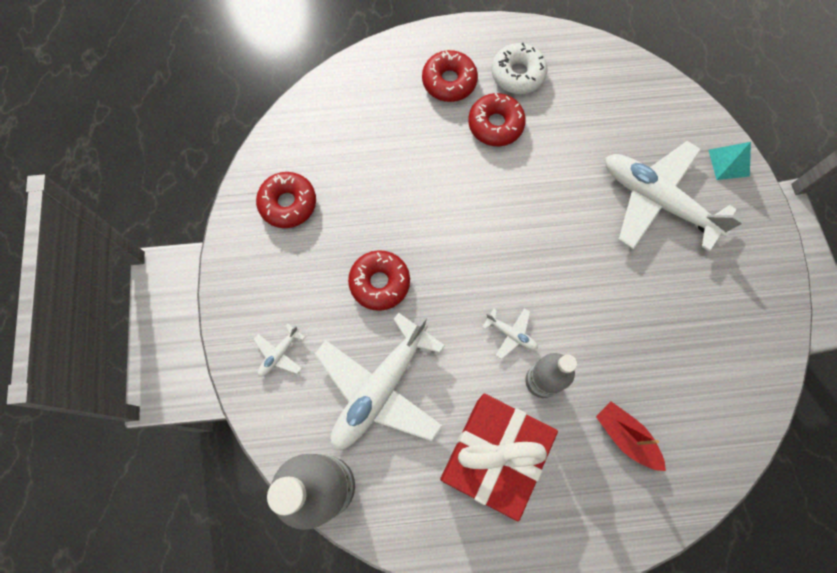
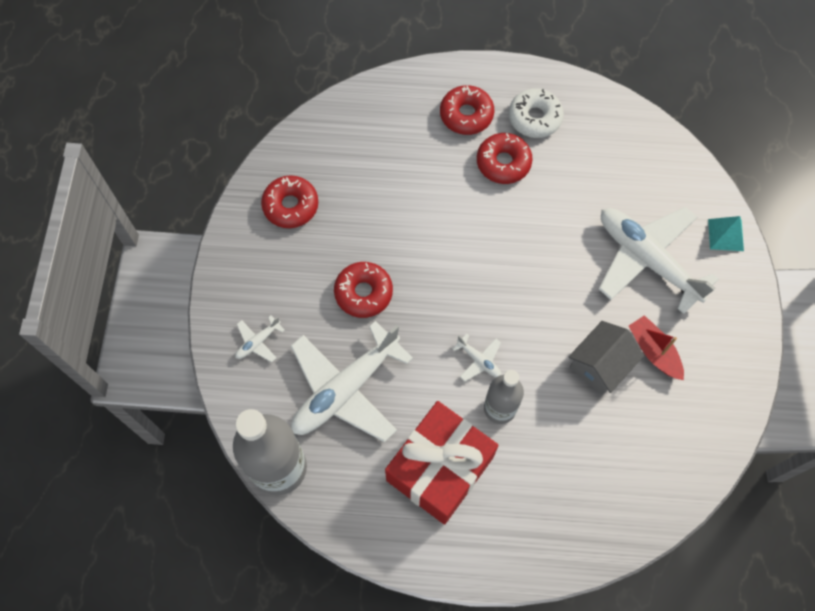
camera: 10 degrees right, 5 degrees down
(626, 437) = (570, 473): red boat -> red boat (654, 351)
(633, 318) = (600, 365): none -> grey house

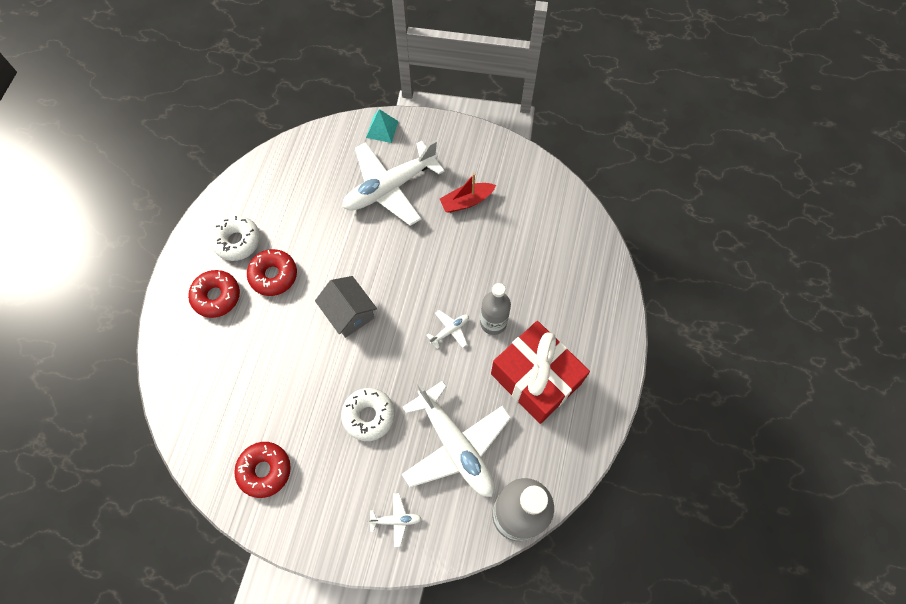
camera: 80 degrees left, 0 degrees up
(258, 342) = (396, 520): white plane -> white plane turned 60 degrees counterclockwise
(363, 293) = (369, 416): red donut -> white donut
(600, 365) = (471, 241): grey house -> grey house (349, 313)

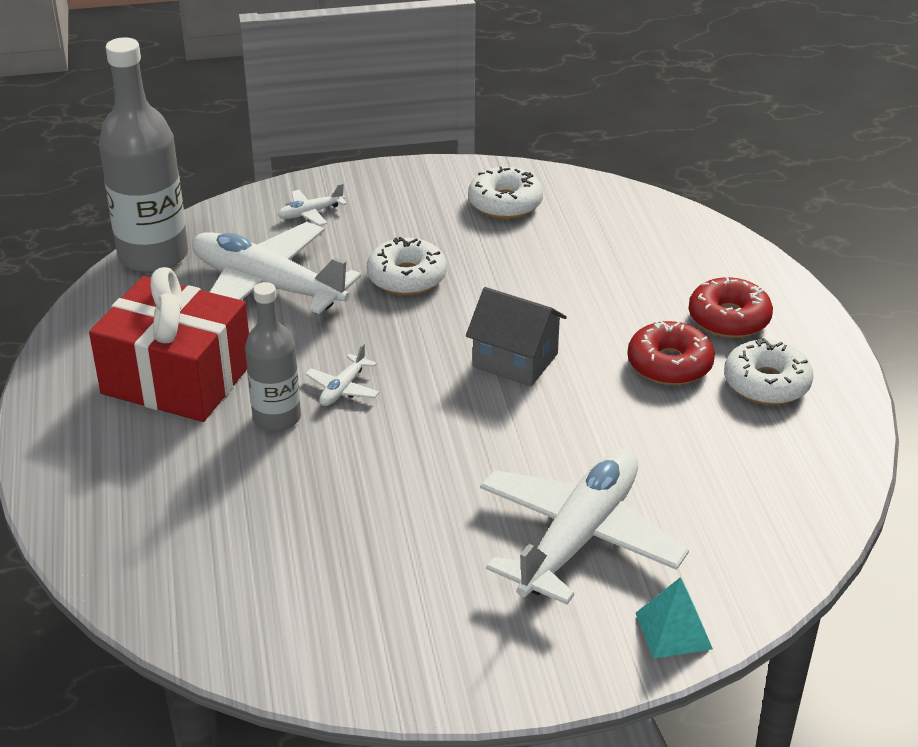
camera: 155 degrees right, 30 degrees down
(264, 470) = (505, 203): red donut -> white donut
(466, 201) = (418, 565): red boat -> none

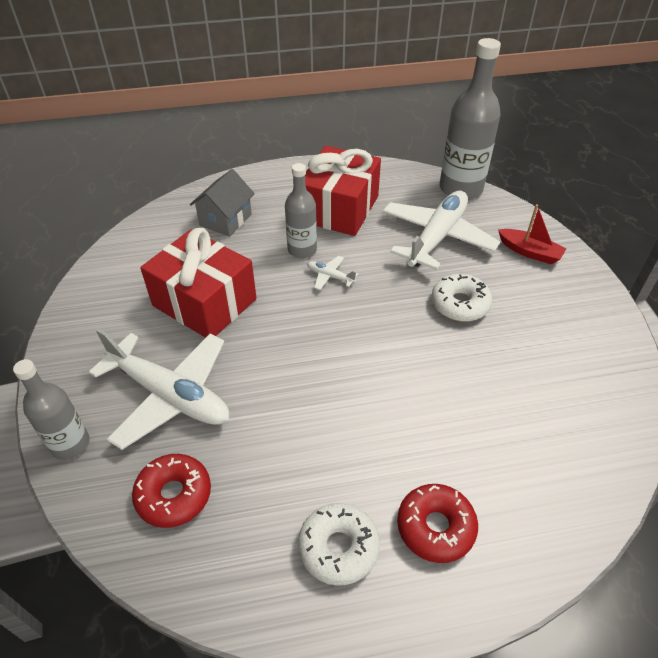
camera: 90 degrees right, 10 degrees up
(310, 213) = (530, 252): white plane -> red boat
(392, 519) = (204, 302): none -> red gift
(505, 203) = (581, 363): white donut -> none
(515, 360) = (364, 365): grey house -> grey house (225, 220)
(669, 364) = (363, 469): red donut -> red donut (174, 495)
(673, 630) = (70, 444): turquoise pyramid -> grey bottle

